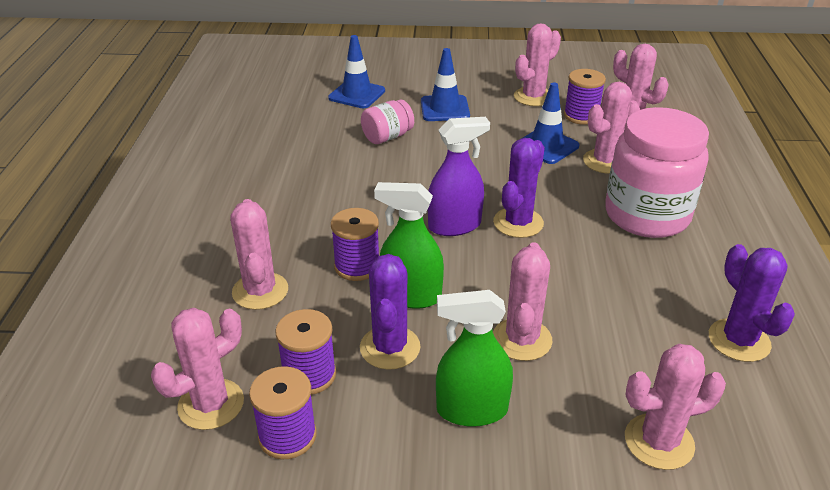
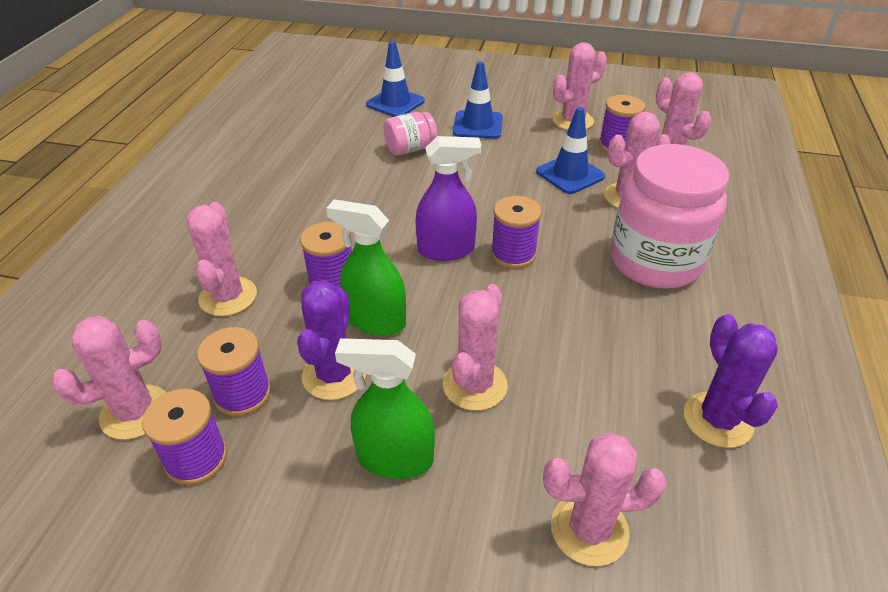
camera: 10 degrees right, 5 degrees up
(518, 223) = (513, 254): purple cactus -> purple spool

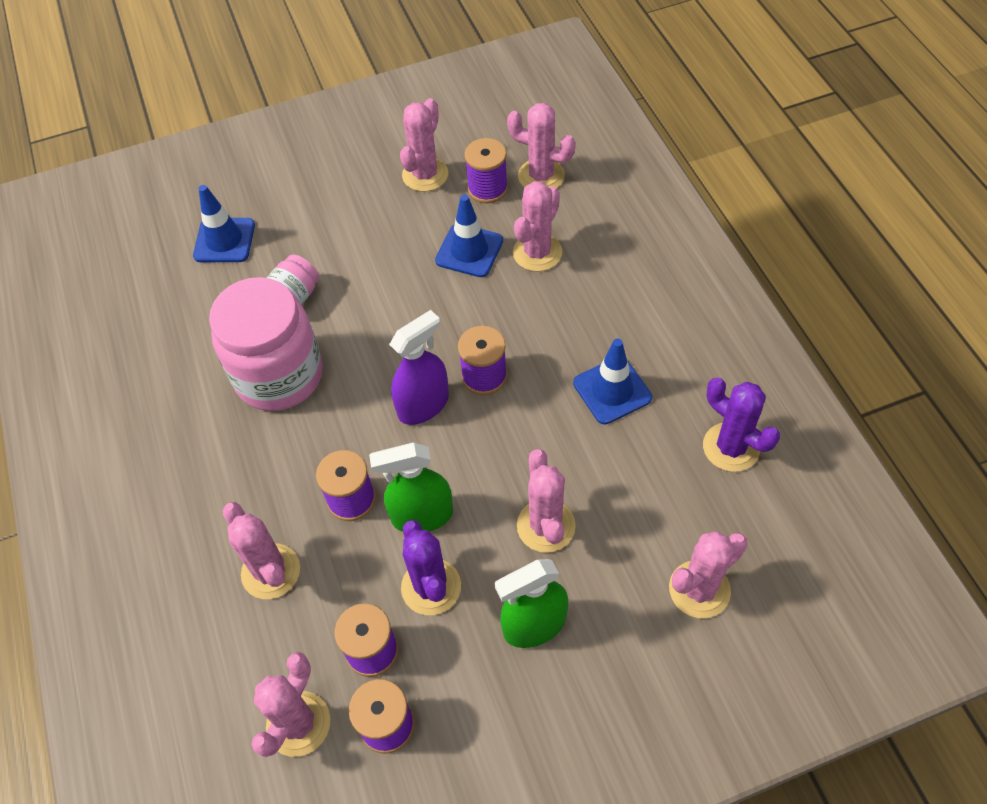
camera: 30 degrees left, 15 degrees up
(478, 125) = (336, 229): blue traffic cone -> blue traffic cone (612, 390)
(655, 261) = (603, 317): pink jar -> pink jar (279, 375)

